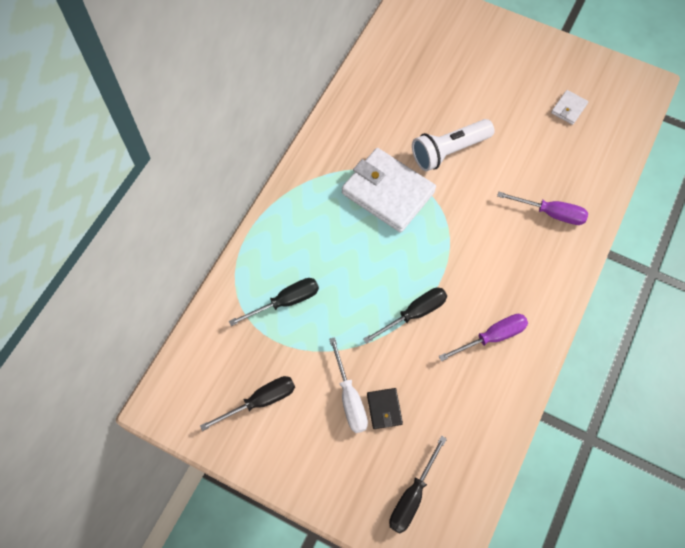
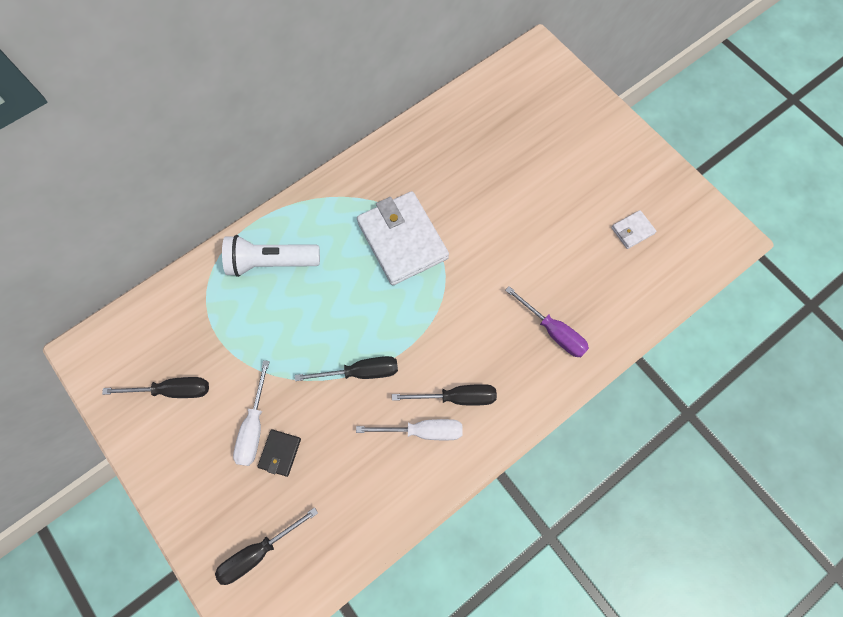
camera: 25 degrees right, 5 degrees up
(285, 302) = (248, 305): black screwdriver -> black screwdriver (456, 397)
(449, 151) = (485, 224): white flashlight -> white flashlight (271, 262)
(492, 337) = (422, 431): purple screwdriver -> white screwdriver

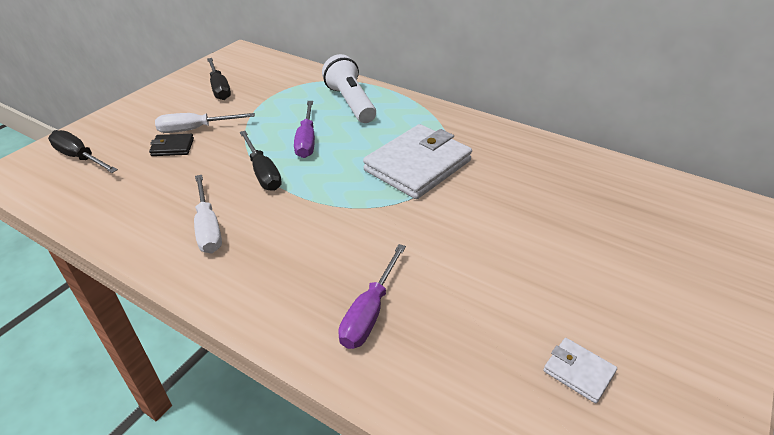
camera: 70 degrees right, 30 degrees down
(323, 321) = (307, 140): none -> purple screwdriver
(456, 397) = (253, 244): black screwdriver -> none

